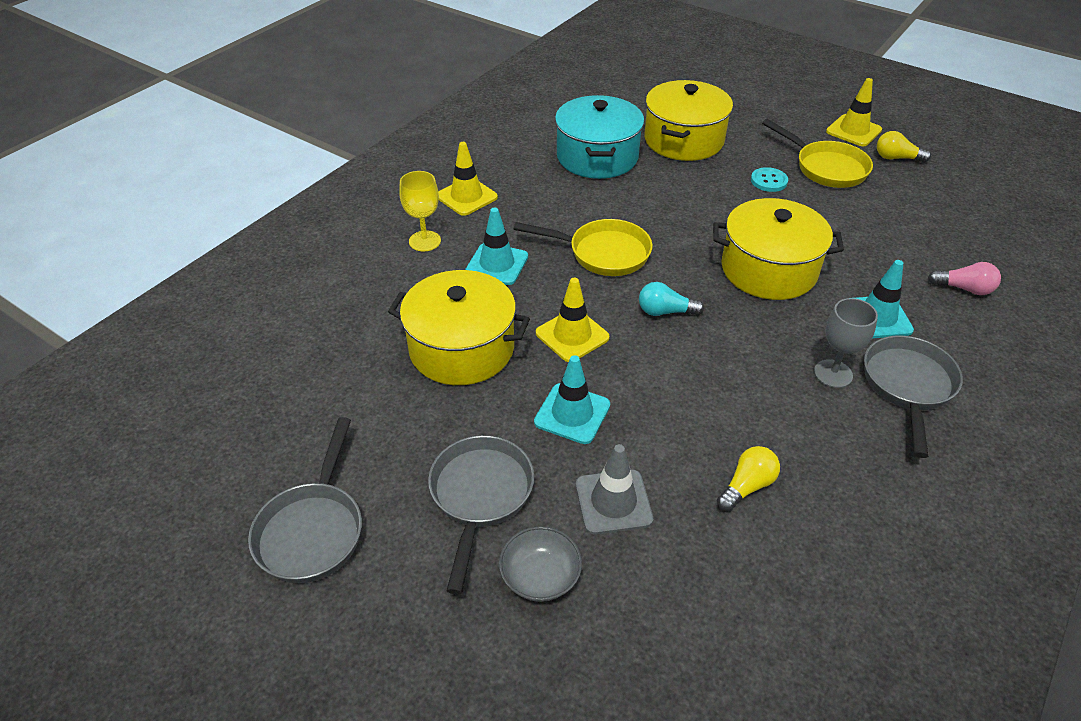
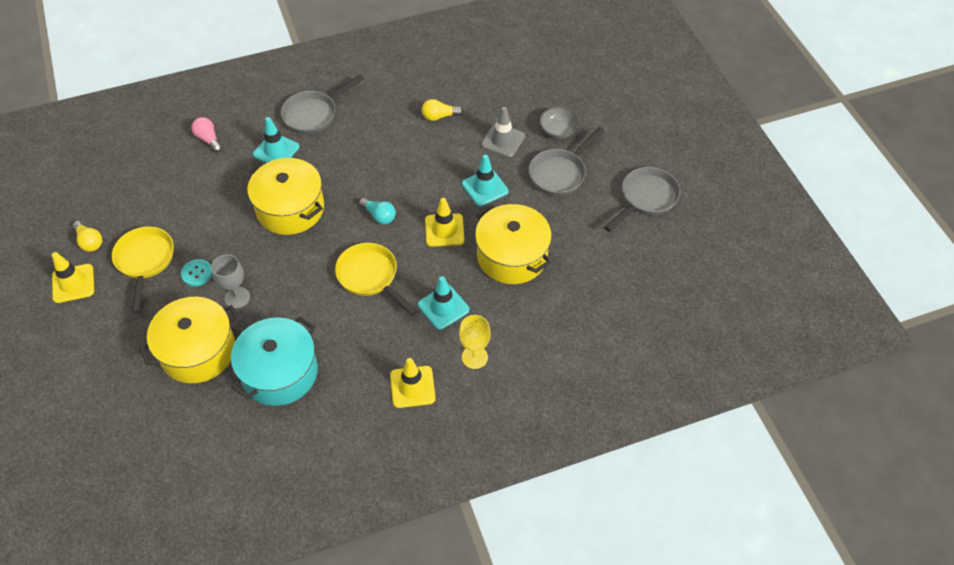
camera: 145 degrees left, 10 degrees up
(833, 374) = (339, 138): grey goblet -> grey goblet (237, 297)

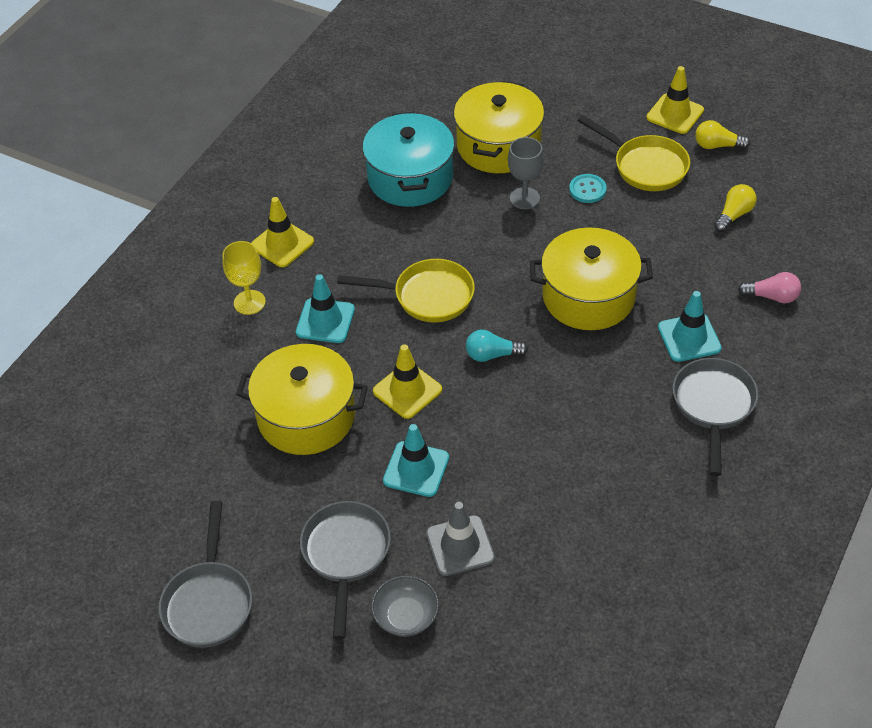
camera: 140 degrees right, 5 degrees down
(439, 116) = (572, 518): yellow light bulb -> yellow light bulb (734, 215)

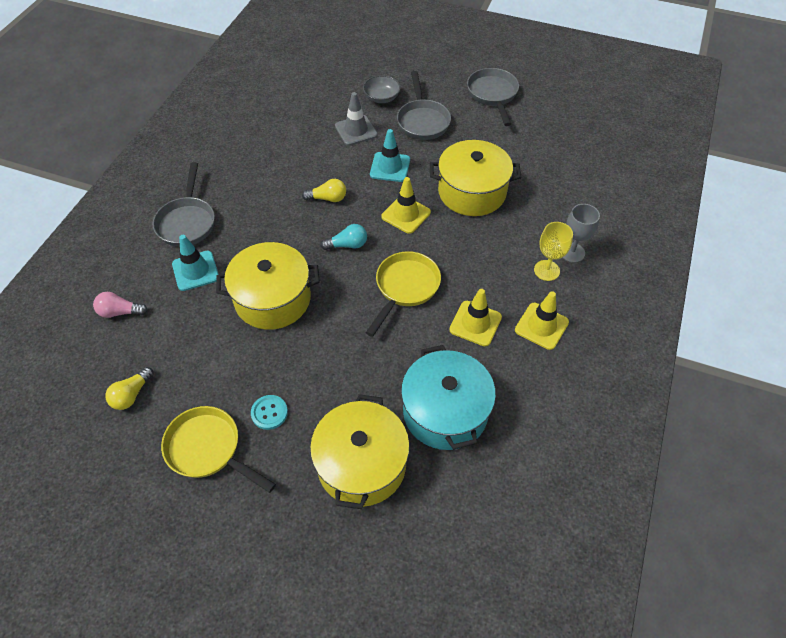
camera: 170 degrees right, 5 degrees up
(325, 321) = (481, 260): turquoise traffic cone -> none
(427, 296) = (405, 288): yellow pan -> yellow pan turned 120 degrees clockwise
(524, 198) = (330, 396): grey goblet -> grey goblet (572, 252)
(675, 114) = (165, 533): yellow traffic cone -> yellow traffic cone (475, 323)
(717, 145) = (128, 486): yellow light bulb -> yellow light bulb (328, 198)

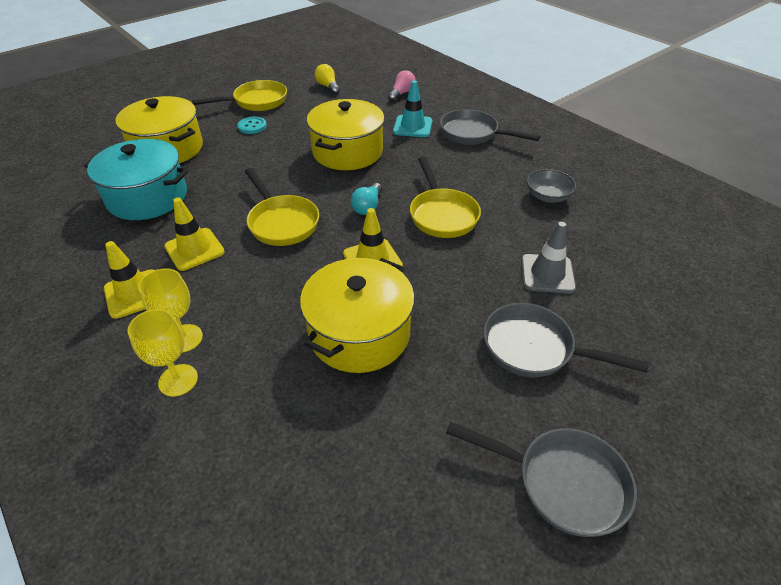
camera: 120 degrees right, 10 degrees down
(328, 198) = (442, 215): yellow light bulb -> yellow pan
(381, 98) = (611, 326): grey bowl -> grey bowl (547, 196)
(390, 167) = (458, 277): turquoise traffic cone -> none
(572, 252) = (178, 380): grey goblet -> yellow goblet

